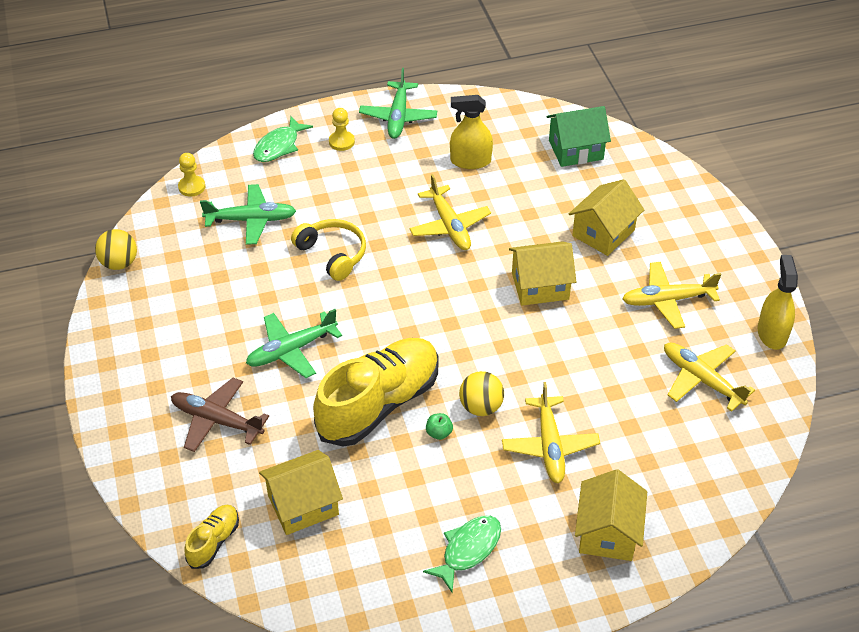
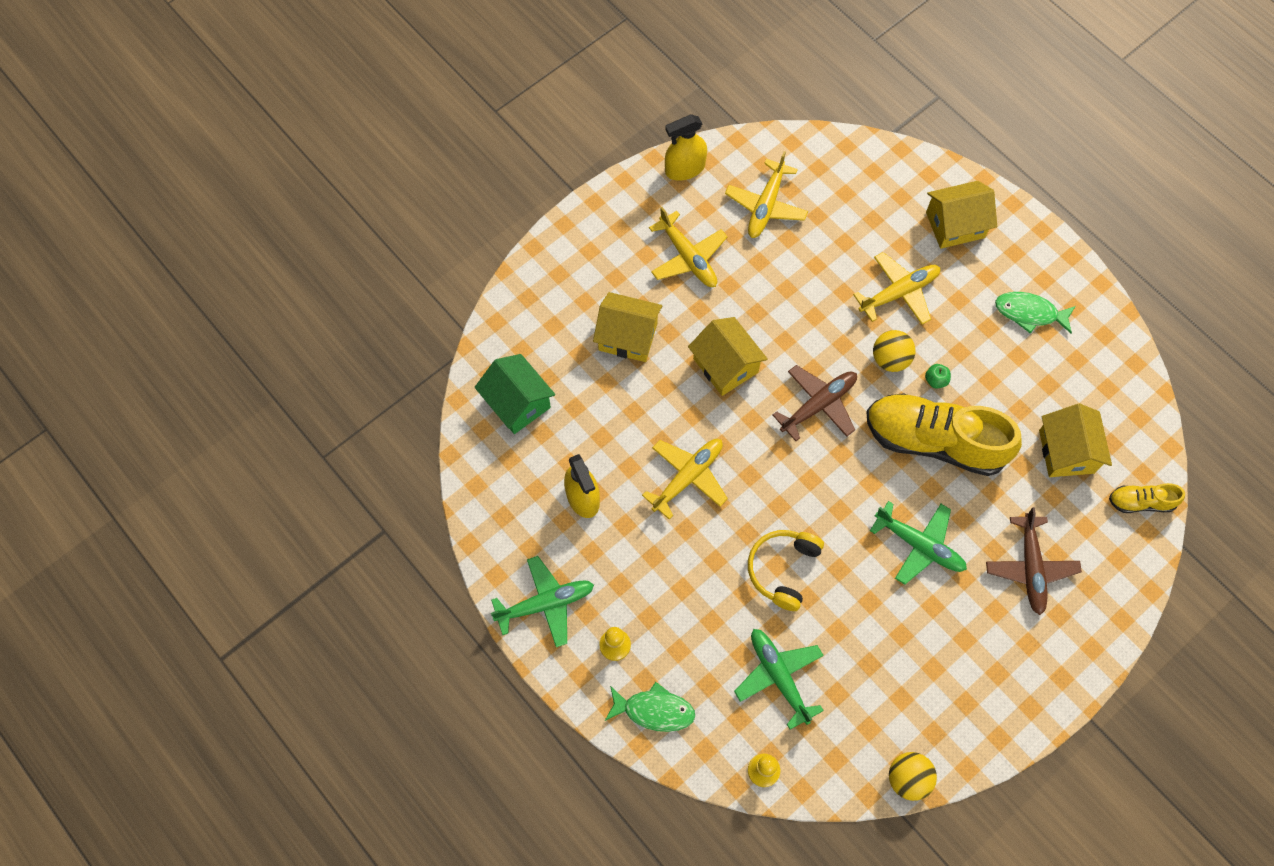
camera: 115 degrees left, 20 degrees up
(303, 505) = (1066, 451): yellow house -> yellow house turned 45 degrees clockwise
(465, 334) = (818, 405): none -> brown plane

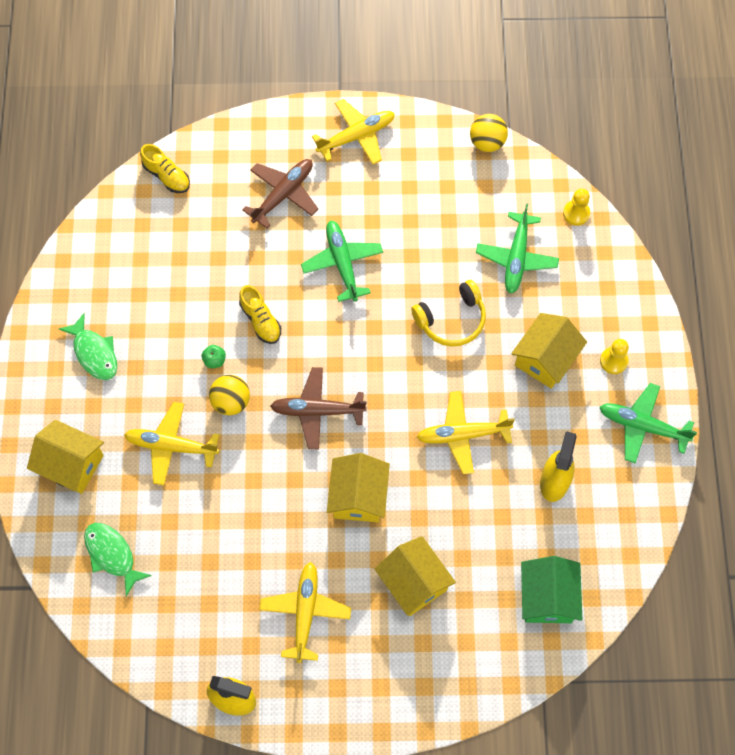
camera: 140 degrees left, 0 degrees up
(654, 710) = (619, 300): green fish -> green fish (112, 555)
(766, 205) = (199, 606): yellow plane -> yellow plane (356, 136)
(934, 441) = (260, 320): yellow shoe -> yellow shoe, size x0.46
(1066, 451) = (178, 243): yellow house -> yellow house (545, 359)

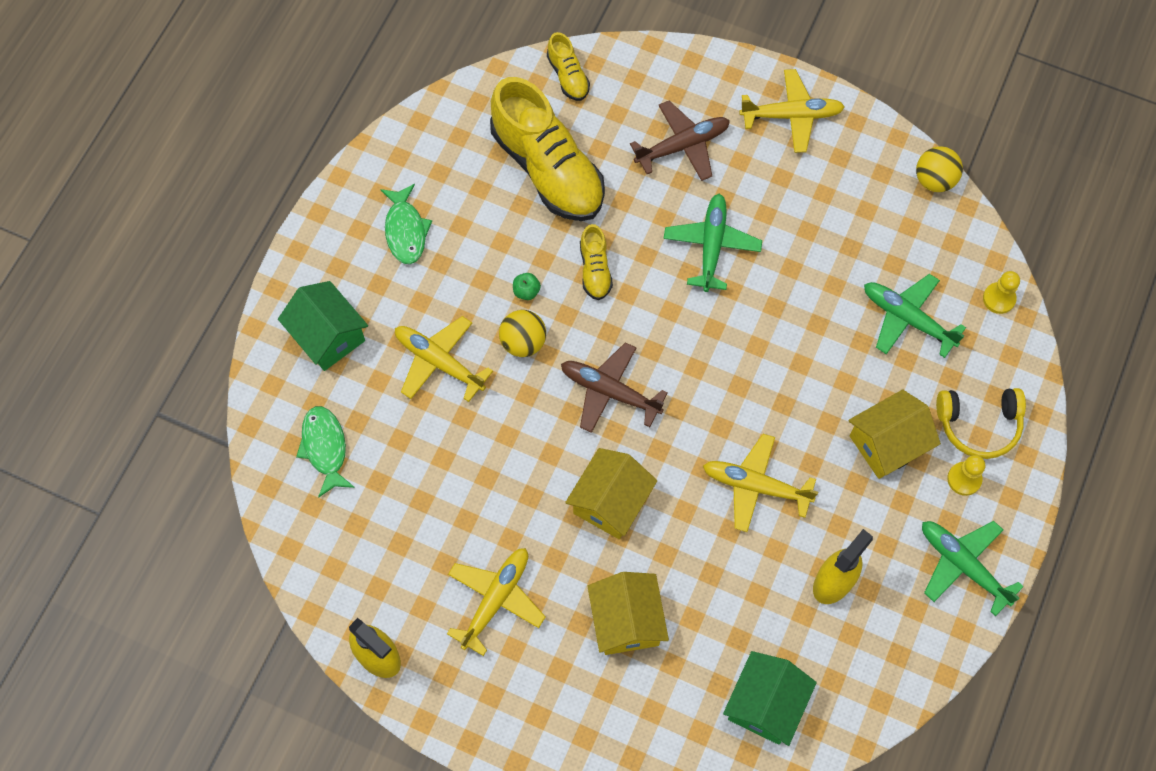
camera: 25 degrees right, 0 degrees up
(71, 464) = (328, 336): yellow house -> green house
(185, 256) = (548, 169): none -> yellow shoe
(452, 320) = (802, 357): yellow headphones -> yellow headphones (979, 425)
(516, 257) = (908, 319): green plane -> green plane turned 90 degrees clockwise

